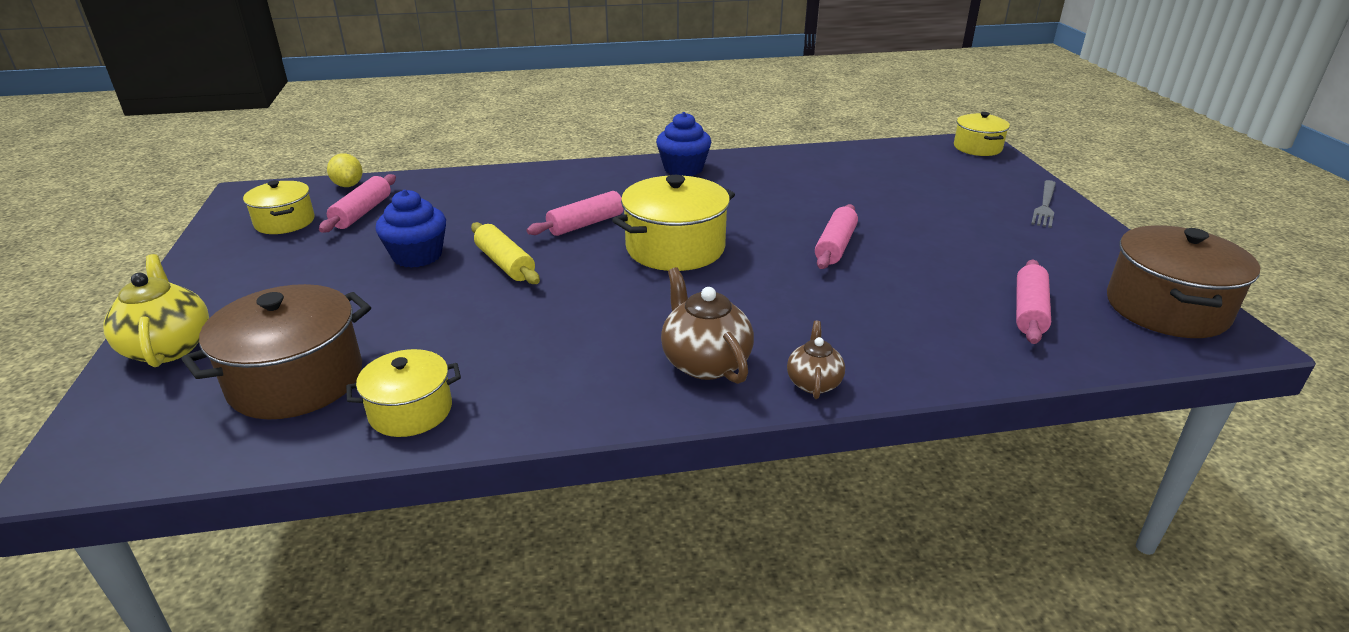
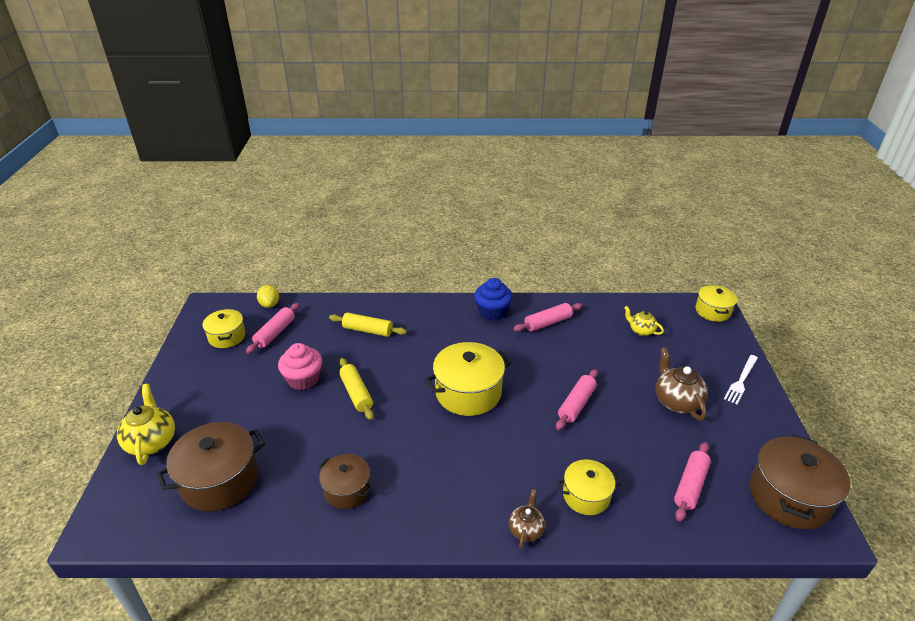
camera: 10 degrees right, 5 degrees up
(410, 411) = (280, 516): yellow pot -> yellow pot (586, 496)
(417, 256) = (303, 379): blue cupcake -> pink cupcake
(506, 199) = (368, 330): none -> yellow rolling pin
(516, 369) = (347, 490): none -> brown pot
(586, 224) = (415, 361): pink rolling pin -> pink rolling pin (548, 323)
(705, 362) = (462, 501): brown teapot -> brown teapot (676, 401)
(893, 171) = (641, 331): none -> yellow teapot
(1045, 205) = (741, 380): grey fork -> white fork

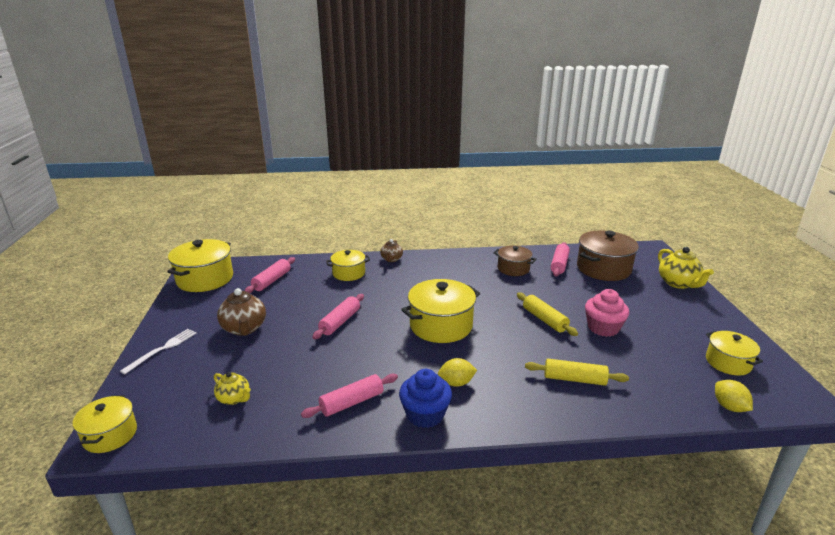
camera: 175 degrees right, 10 degrees down
(275, 333) = (679, 370): pink rolling pin -> pink rolling pin (559, 264)
(465, 333) = (456, 383): none -> yellow lemon
(789, 497) = (205, 279): brown pot -> yellow pot

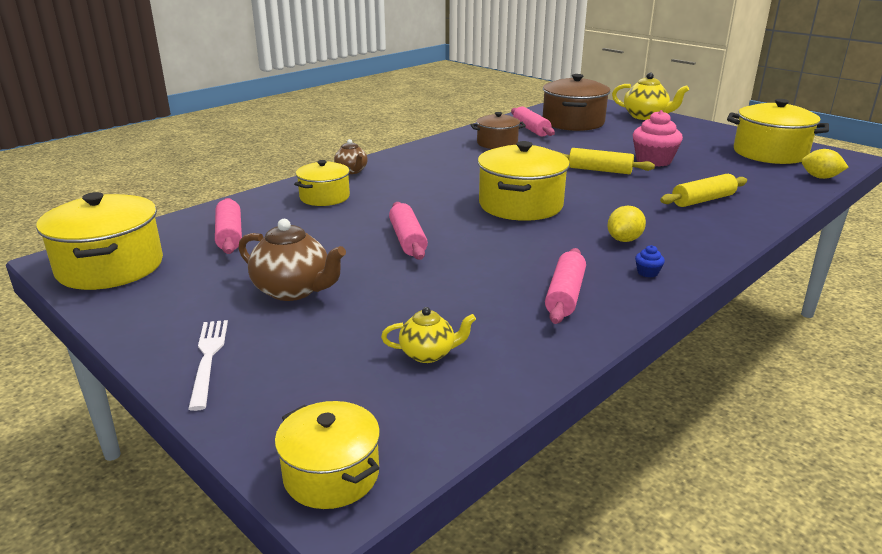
camera: 40 degrees left, 0 degrees up
(425, 414) = (647, 272): blue cupcake -> blue cupcake, size x0.42
(728, 362) = (770, 153): yellow pot -> yellow pot, size x1.65

